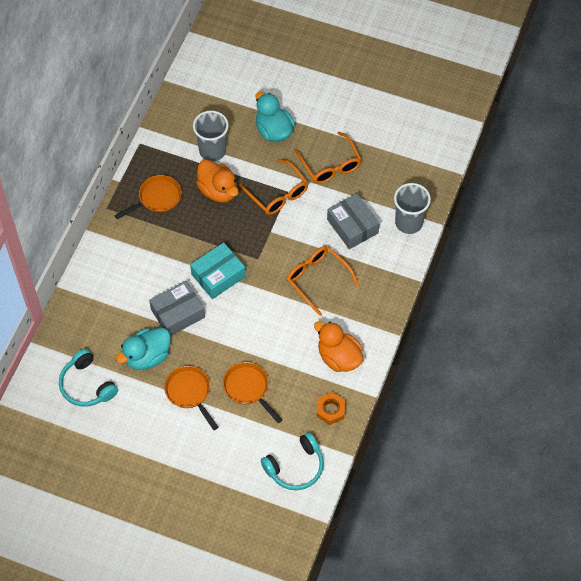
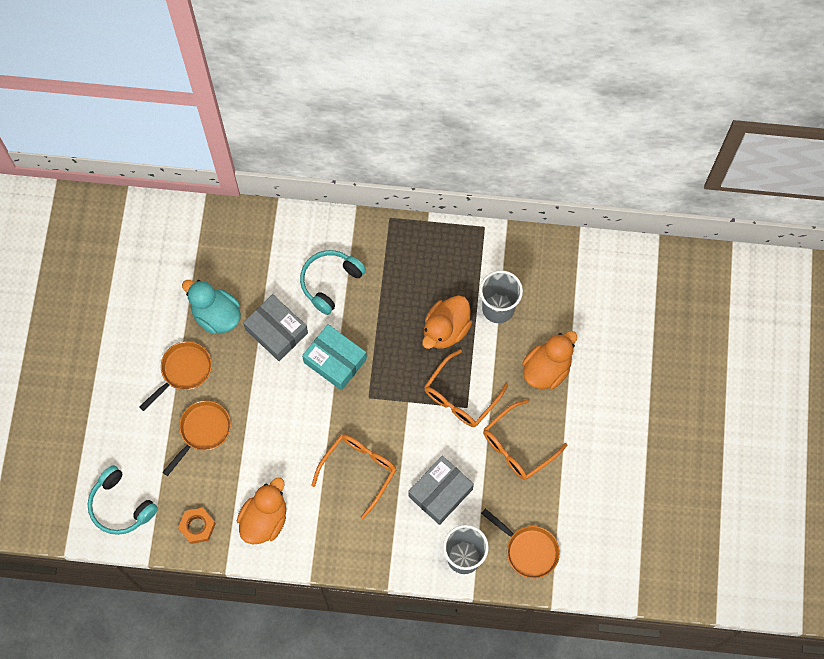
camera: 75 degrees right, 10 degrees up
(87, 385) = (168, 264): turquoise headphones -> turquoise headphones (330, 282)
(157, 198) = (416, 267): orange pan -> orange pan (528, 550)
(274, 131) = (547, 369): turquoise duck -> orange duck

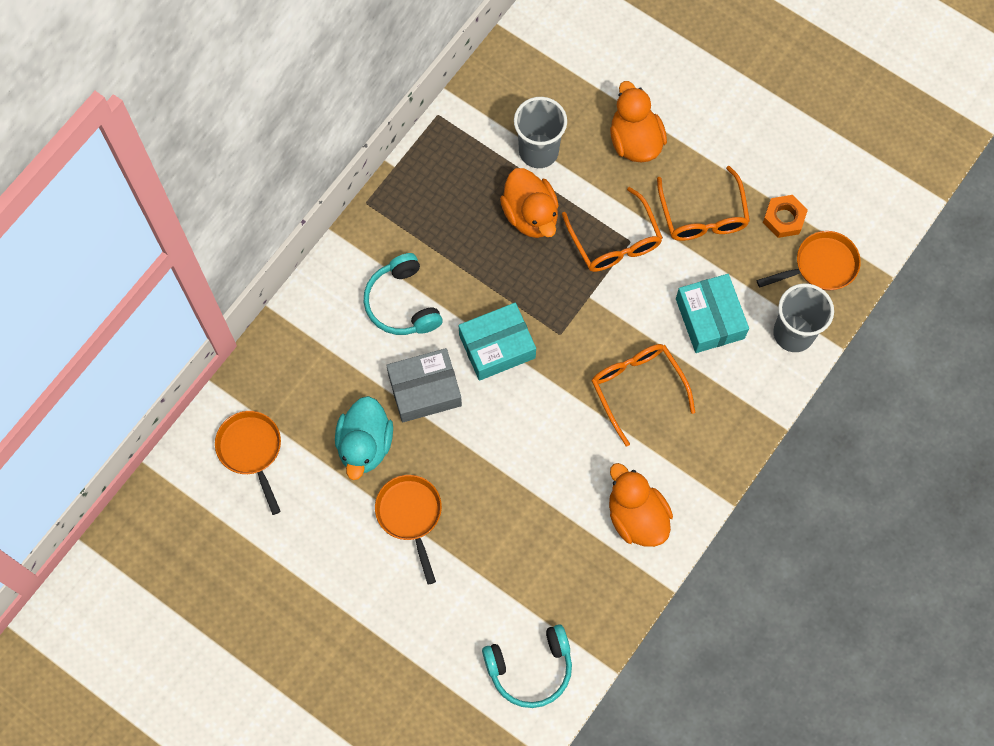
camera: 60 degrees left, 0 degrees up
(197, 526) = (603, 594): orange nut -> orange nut (784, 218)
(203, 431) = (494, 531): orange pan -> orange pan (251, 450)
(216, 315) = (365, 445): turquoise duck -> turquoise duck turned 60 degrees counterclockwise
(440, 492) = (709, 318): grey box -> turquoise box

